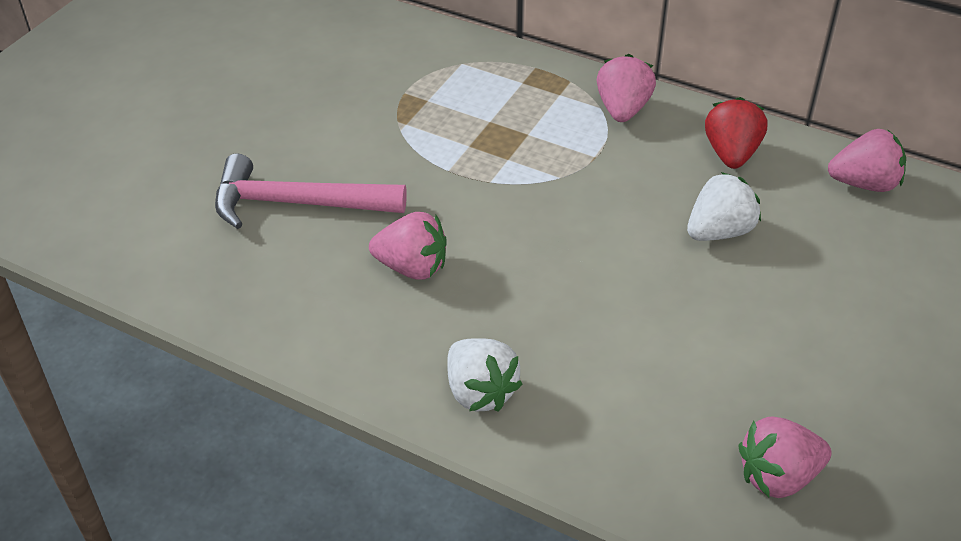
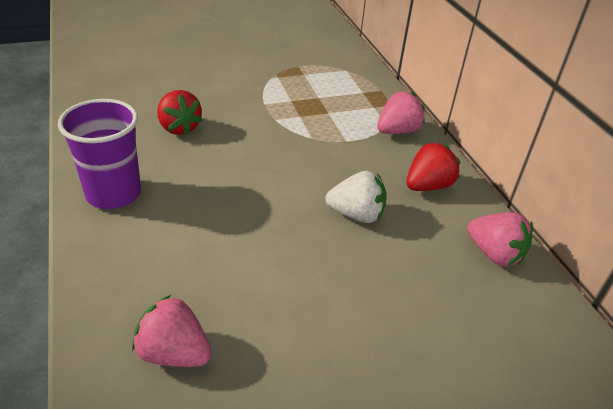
camera: 40 degrees right, 5 degrees down
(298, 203) = (179, 77): pink hammer -> none
(412, 267) = (179, 128): pink strawberry -> red strawberry
(480, 392) = (113, 194): white strawberry -> purple cup

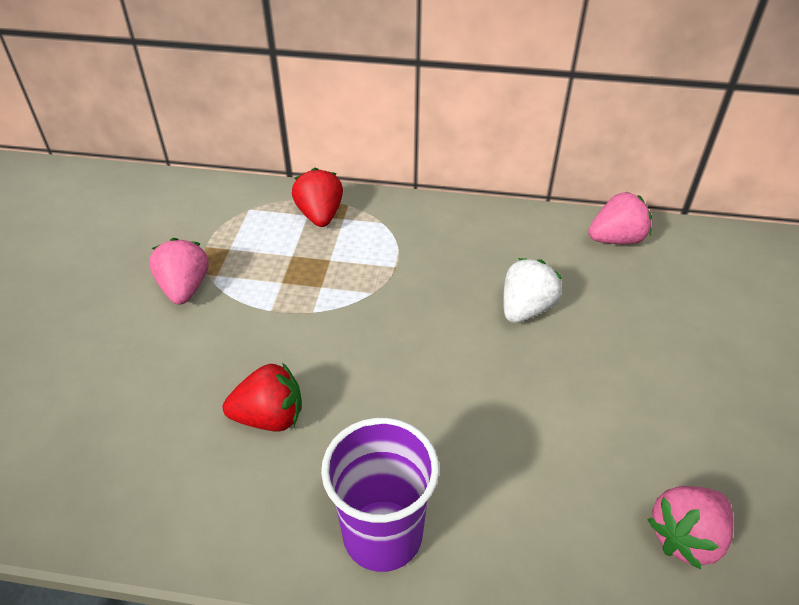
camera: 60 degrees left, 5 degrees up
(397, 131) = (401, 220): pink strawberry -> pink strawberry (185, 288)
(428, 186) = (504, 238): red strawberry -> red strawberry (320, 215)

